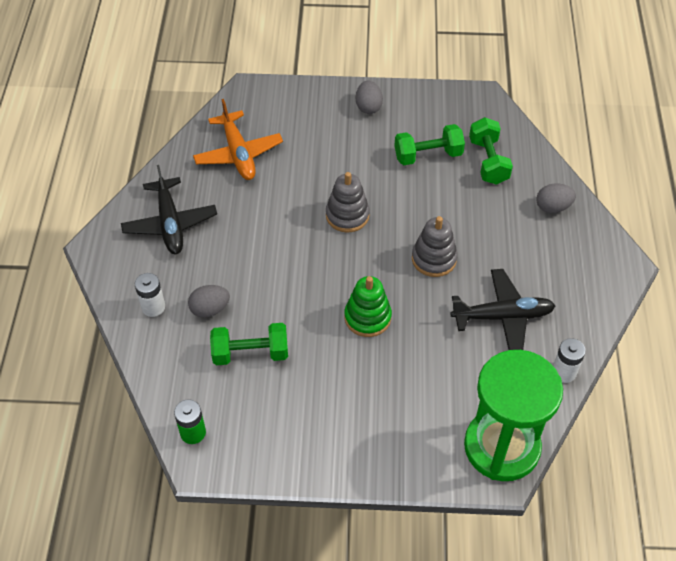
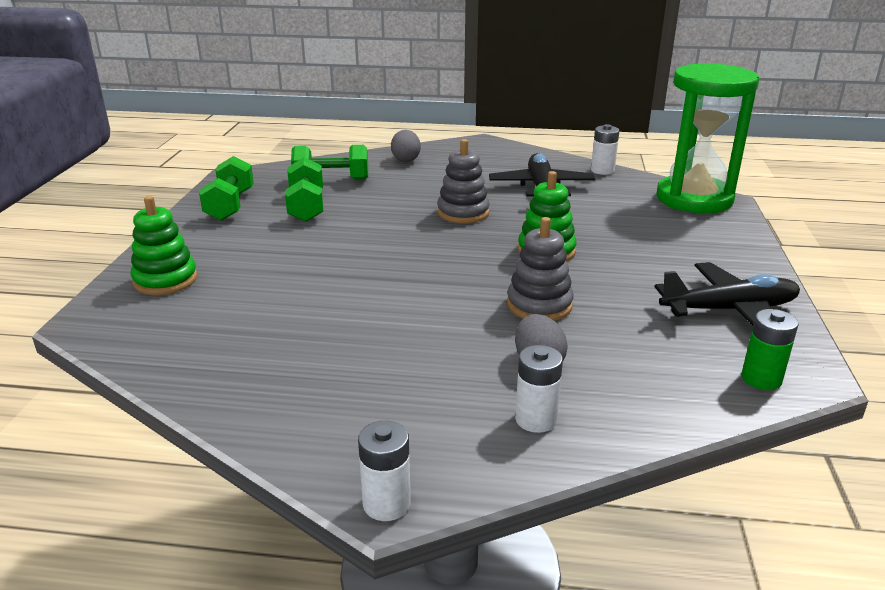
camera: 85 degrees left, 25 degrees down
(92, 247) = (386, 504): none -> white battery
(170, 223) = (354, 402): black plane -> black plane (729, 310)
(238, 153) = (227, 332): orange plane -> none
(250, 353) = (612, 329): green dumbbell -> green dumbbell (230, 205)
(299, 108) = (165, 280): none -> green stacking toy
(347, 215) = (384, 255): grey stacking toy -> grey stacking toy (539, 305)
(368, 107) = (201, 234): grey egg -> none

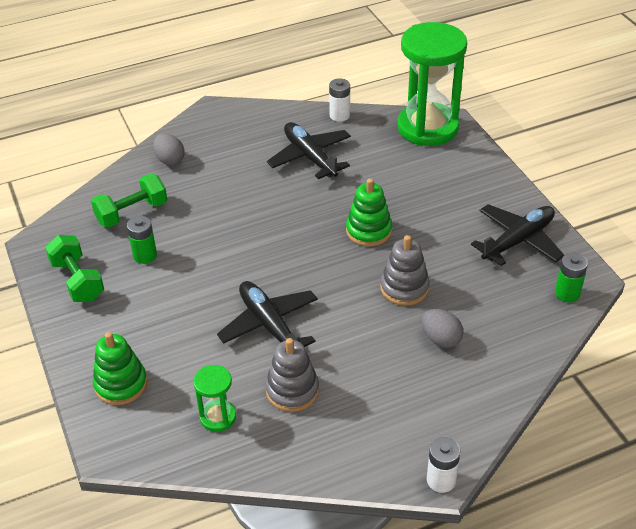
camera: 30 degrees left, 15 degrees up
(214, 336) = (218, 417): none -> green hourglass
(306, 207) = (145, 255): green dumbbell -> green battery
(357, 286) = (269, 325): none -> black plane
(463, 213) = (276, 212): grey stacking toy -> grey stacking toy (292, 390)
(536, 419) = (472, 384): white battery -> none

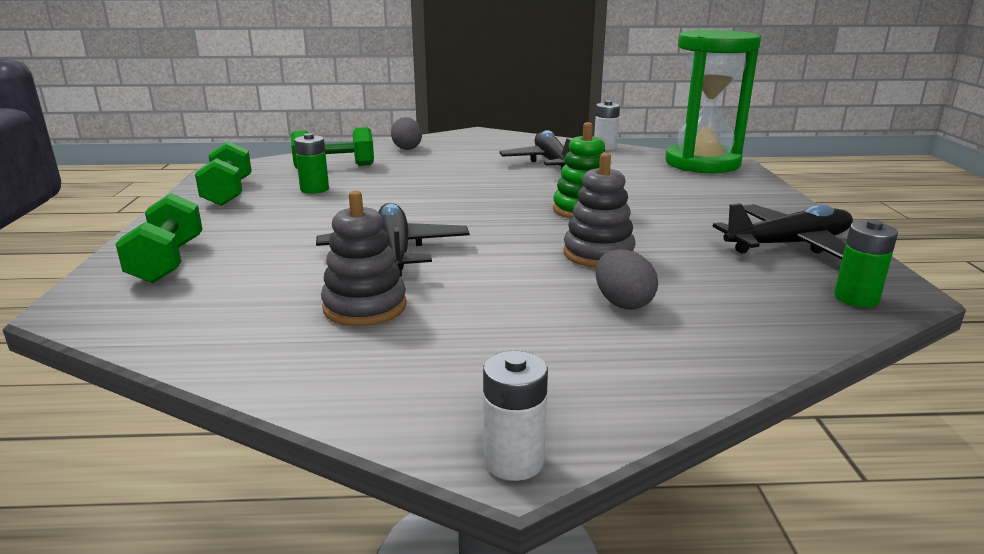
camera: 20 degrees right, 20 degrees down
(121, 384) = (168, 261): green stacking toy -> green dumbbell
(218, 417) = (241, 309): green hourglass -> none

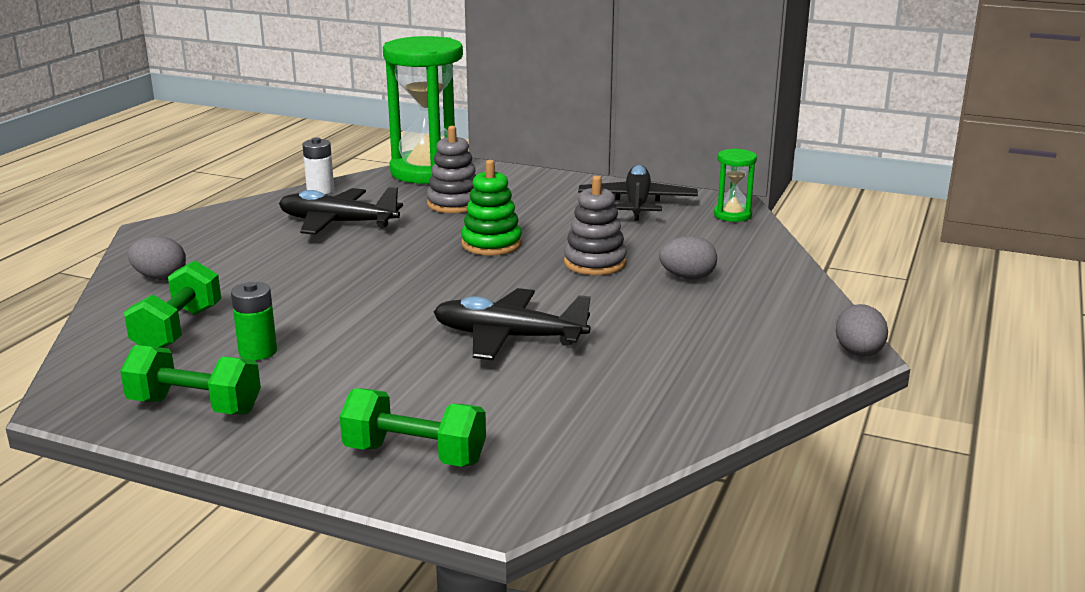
camera: 65 degrees left, 0 degrees up
(365, 307) = (619, 367): grey stacking toy -> grey stacking toy (454, 204)
(514, 461) = (859, 353): white battery -> grey egg
(856, 298) = (732, 215): green battery -> green hourglass

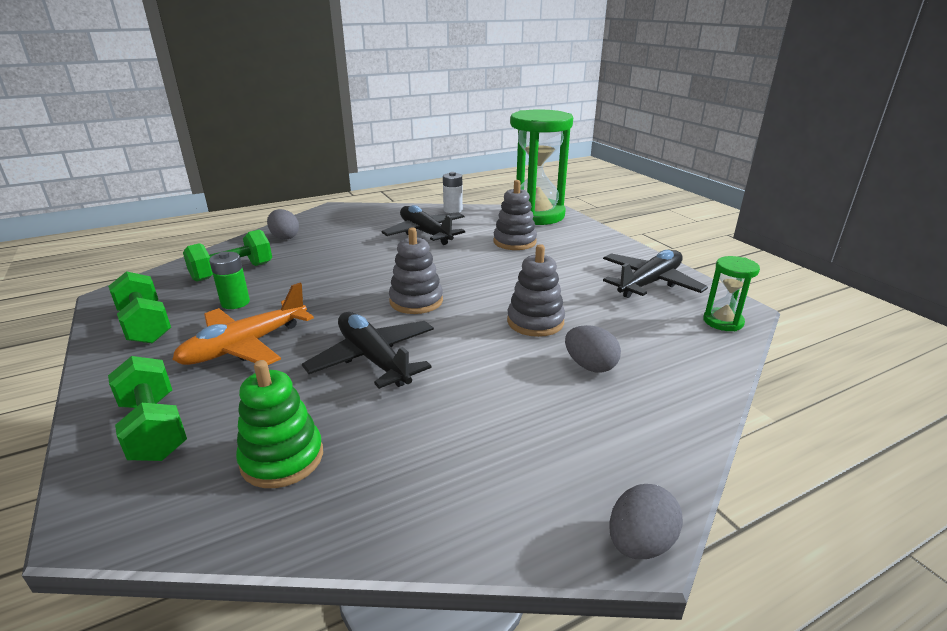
camera: 40 degrees right, 5 degrees up
(360, 376) = (245, 346): none -> orange plane
(457, 284) = (416, 301): none -> grey stacking toy
(491, 244) = (488, 279): green stacking toy -> green stacking toy (282, 458)

